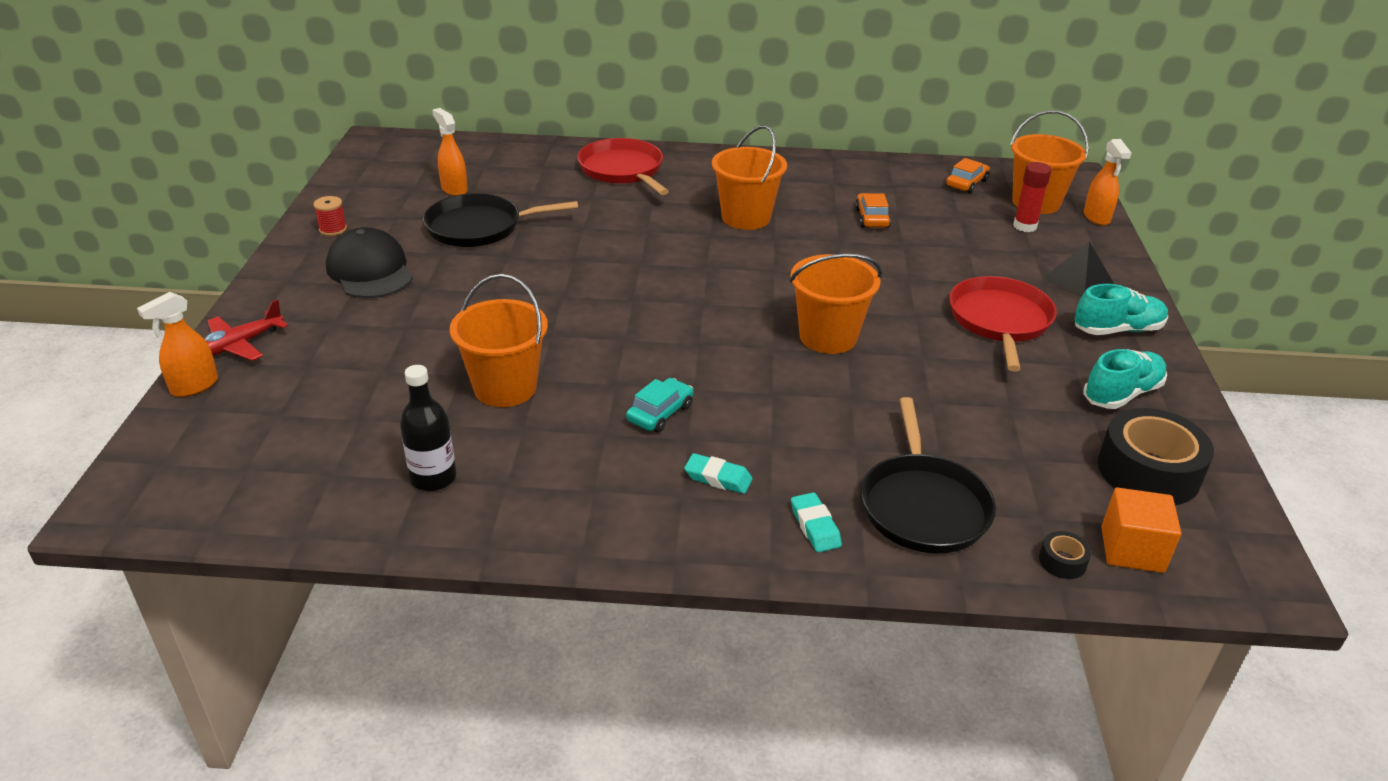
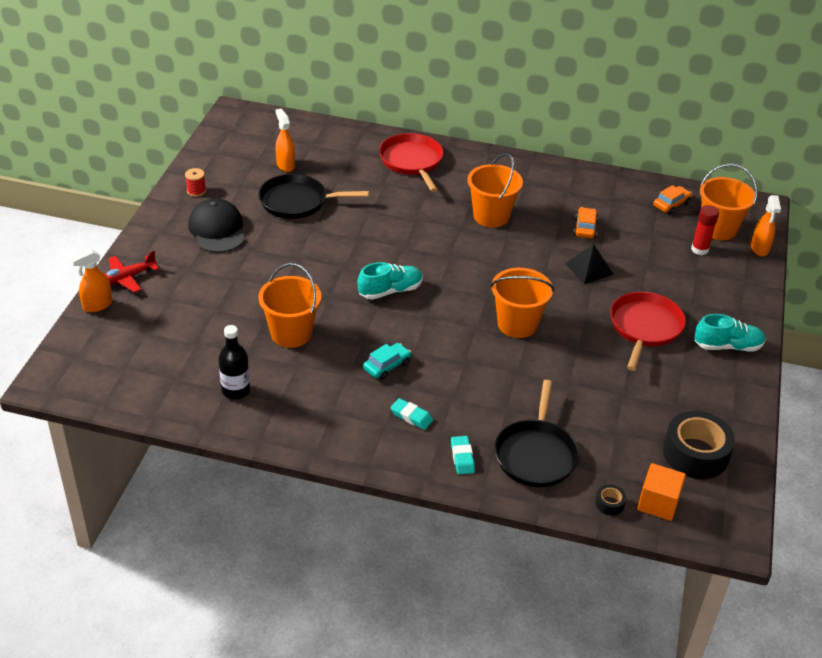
camera: 10 degrees right, 5 degrees up
(1078, 280) = (718, 301): black pyramid -> black pyramid (589, 269)
(1122, 394) = (705, 396): turquoise shoe -> turquoise shoe (390, 291)

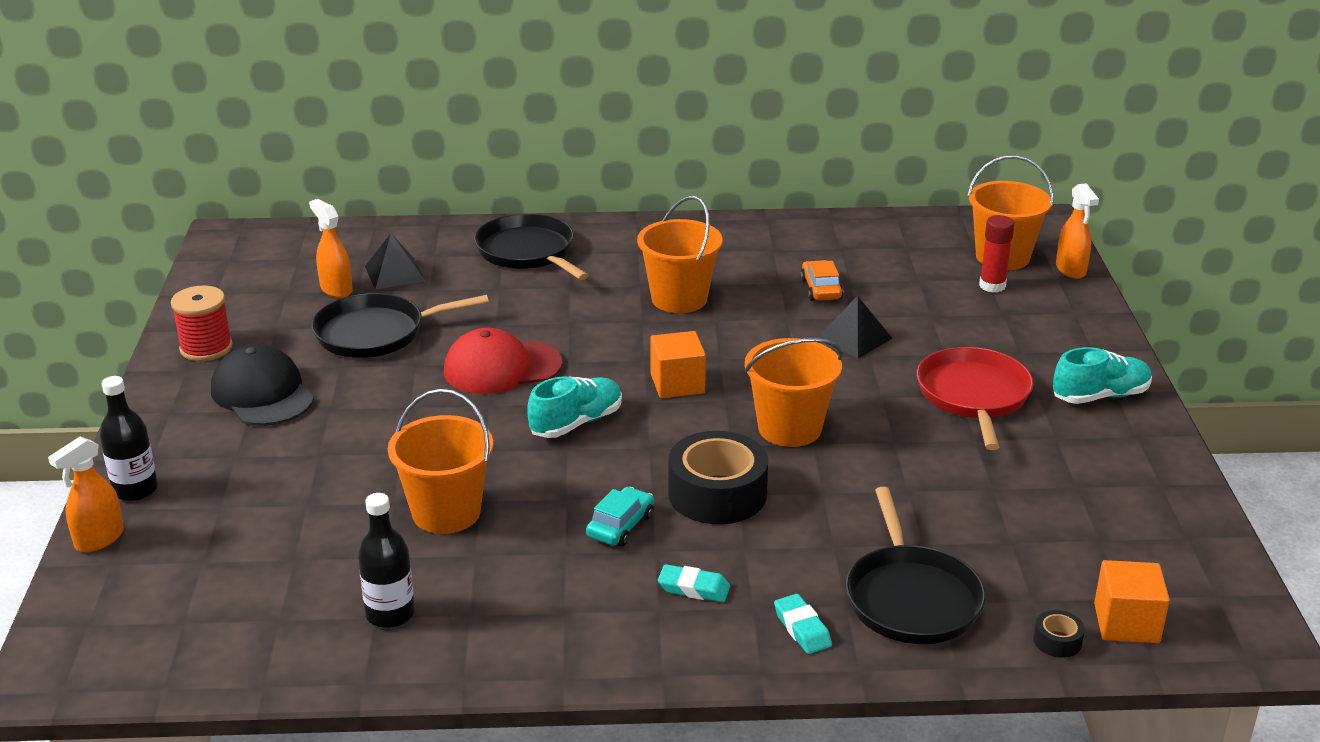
camera: 15 degrees left, 10 degrees down
(126, 278) = (135, 490): red plane -> black bottle
(196, 191) = (206, 348): red spool -> red spool, size x1.64
(324, 160) = (395, 273): none -> black pyramid
(362, 242) = (502, 368): none -> red cap
(412, 162) = (528, 252): red pan -> black pan
(463, 277) = (677, 384): none -> orange cube
(671, 204) = (923, 240): orange car -> none
(695, 454) = (1139, 544): black tape -> black tape (717, 494)

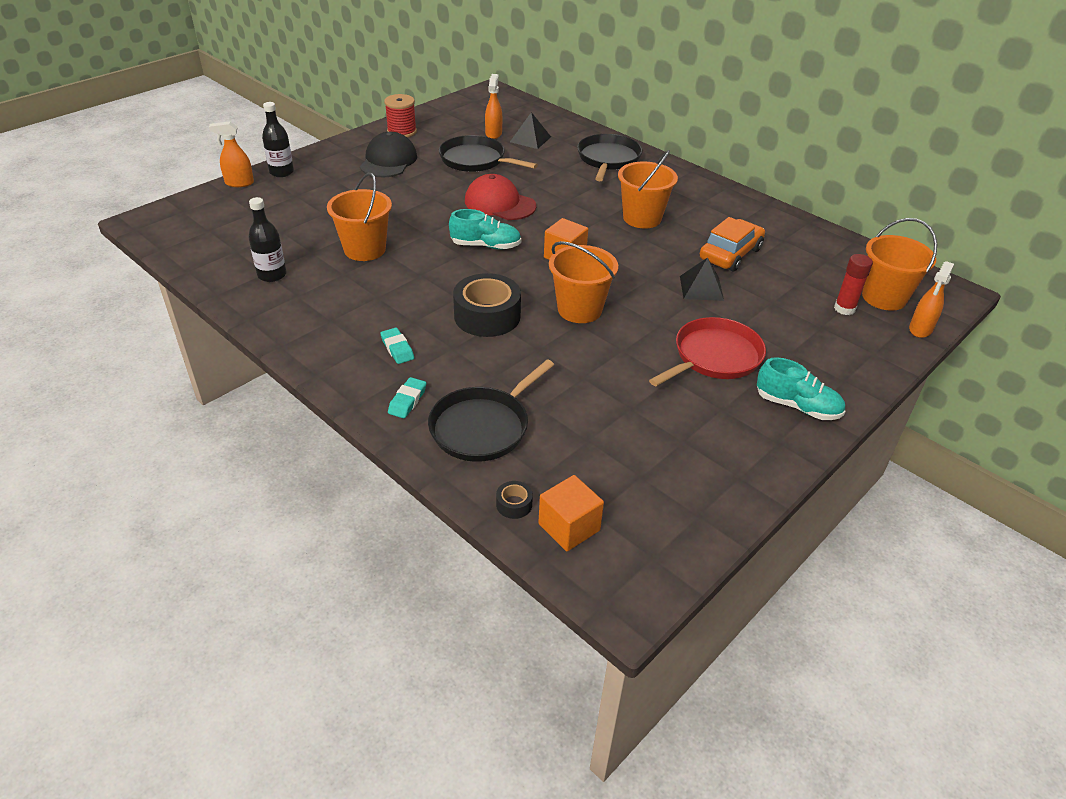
camera: 45 degrees right, 10 degrees up
(620, 526) = (419, 301): turquoise car -> none
(821, 289) = (730, 254): orange car -> orange car, size x1.64

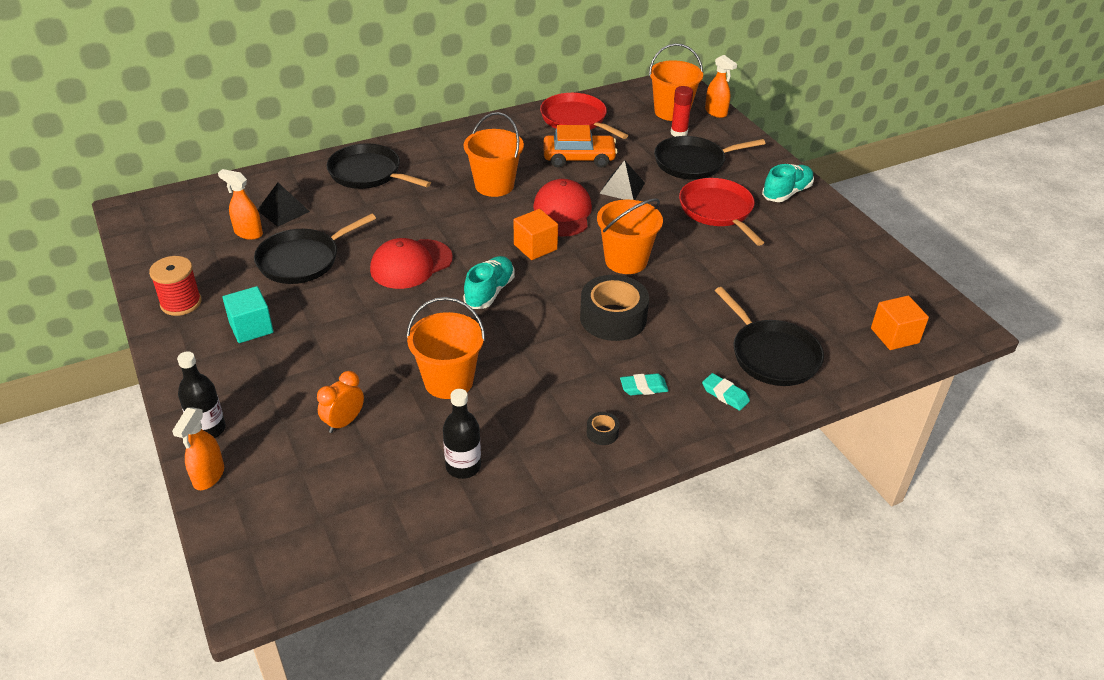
camera: 70 degrees left, 0 degrees up
(304, 217) = (344, 422): none -> orange clock
(388, 161) = (251, 328): black cap -> turquoise cube
(514, 504) = (867, 358): black tape -> black tape (602, 433)
(629, 261) = (562, 212): none -> red cap
(730, 254) = (579, 158): orange car -> orange car turned 120 degrees clockwise
(793, 327) = (693, 162): none -> black pan
(799, 240) = (576, 119): none -> red pan

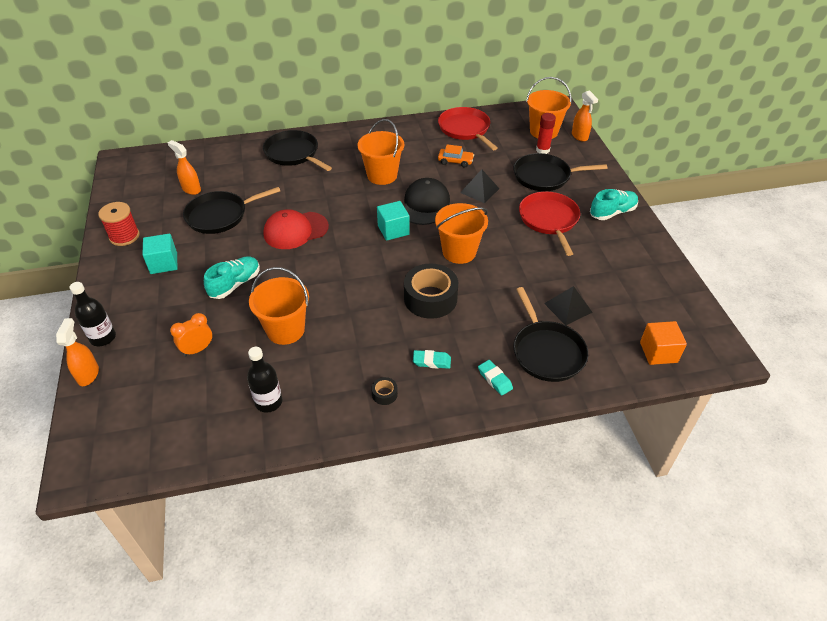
camera: 15 degrees right, 5 degrees up
(208, 476) = (88, 374): orange spray bottle -> orange spray bottle turned 150 degrees clockwise
(283, 210) = (222, 175): black pyramid -> black pyramid (568, 307)
(489, 292) = (344, 262): turquoise shoe -> turquoise shoe (235, 284)
(535, 247) = (393, 230): orange cube -> turquoise cube
(562, 212) = (425, 204): red cap -> black cap
(579, 158) = (455, 161): orange car -> orange car, size x0.61

